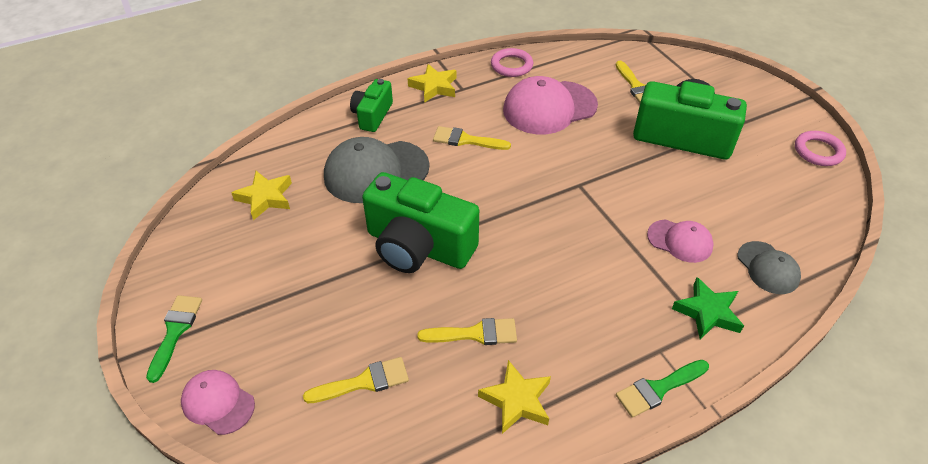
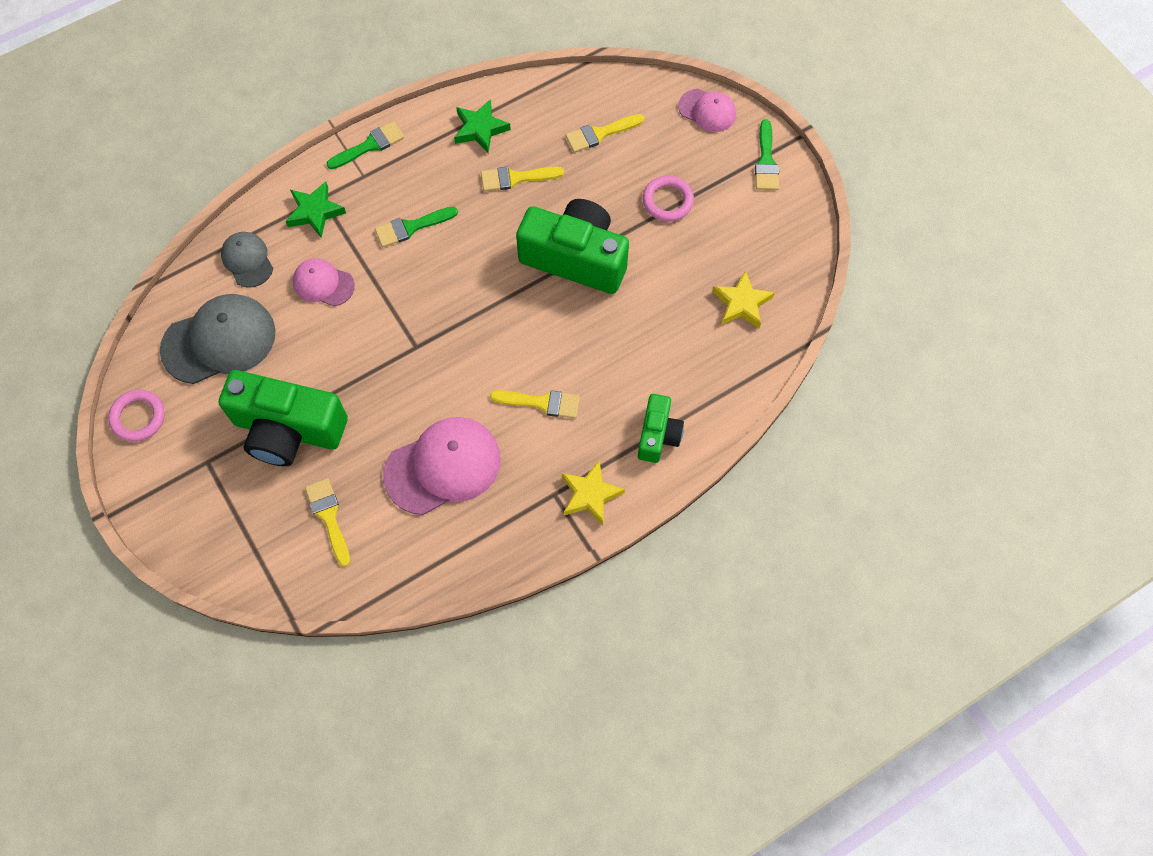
camera: 175 degrees right, 20 degrees up
(376, 171) = (635, 347): grey cap -> grey cap (219, 341)
(511, 65) = (491, 548): pink ring -> pink ring (667, 201)
(516, 400) = (480, 129): yellow star -> green star
(594, 288) = (411, 227): none -> green brush

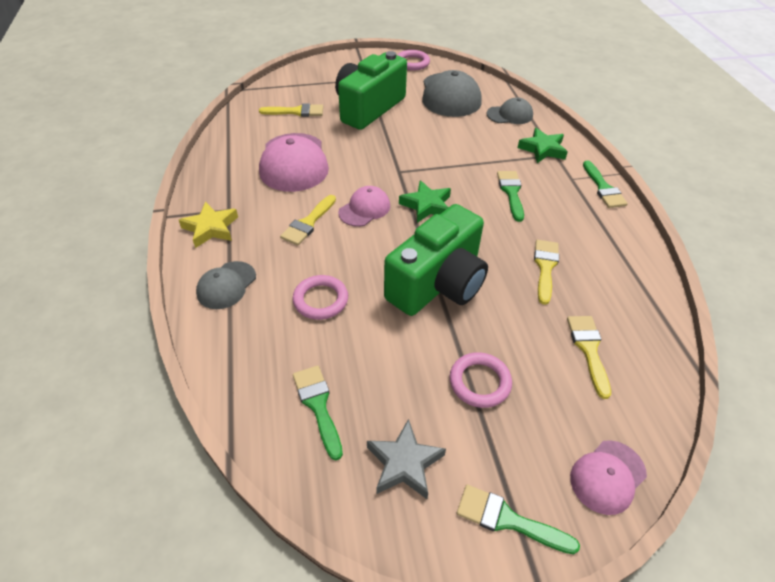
camera: 110 degrees right, 20 degrees down
(323, 284) = (476, 141): pink cap -> pink cap (364, 209)
(480, 129) = (610, 258): green star -> green star (426, 205)
(638, 346) = (320, 300): none -> pink ring
(658, 435) = (226, 285): green camera -> grey cap
(742, 303) = (318, 405): yellow star -> green brush
(758, 230) = (404, 463): none -> grey star

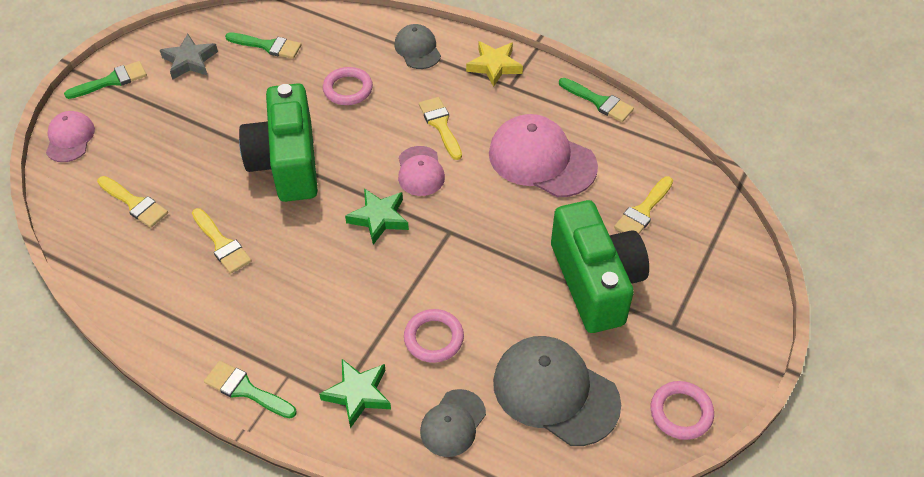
camera: 130 degrees right, 5 degrees up
(479, 382) = (189, 126): pink ring -> pink ring (433, 338)
(511, 192) = (326, 299): green brush -> green brush (599, 102)

